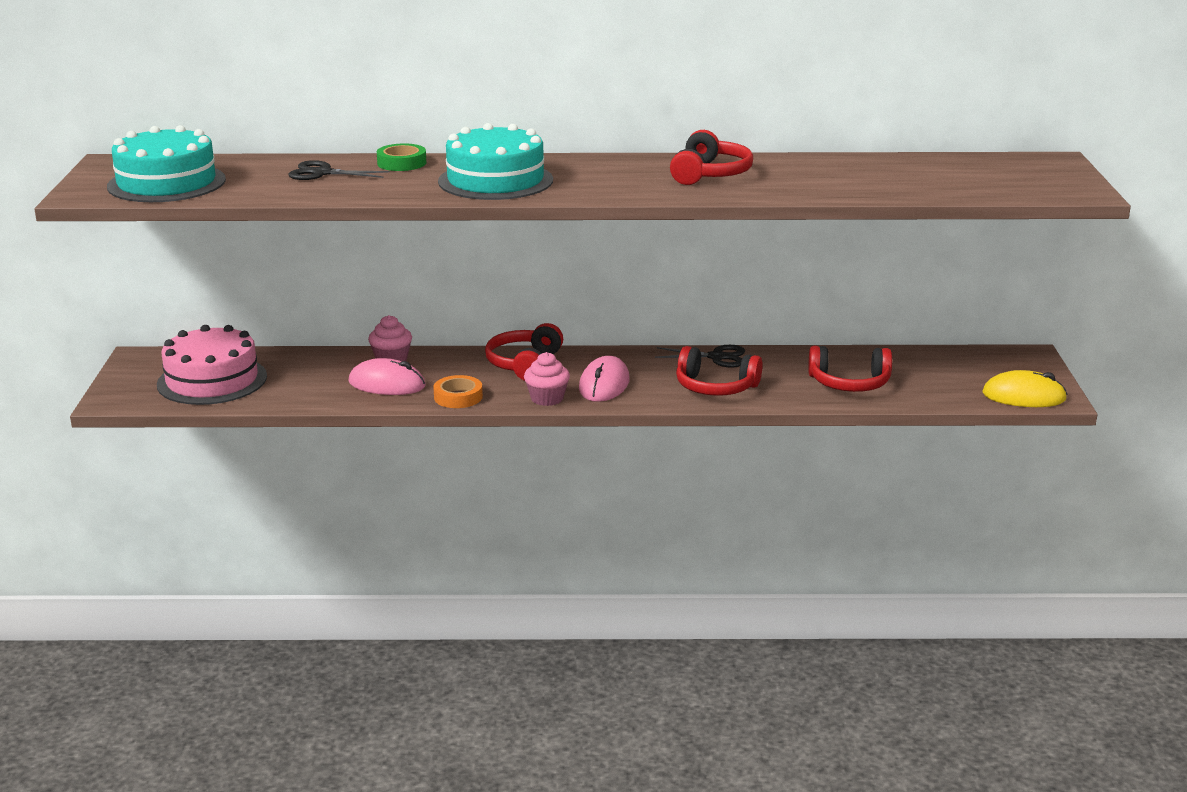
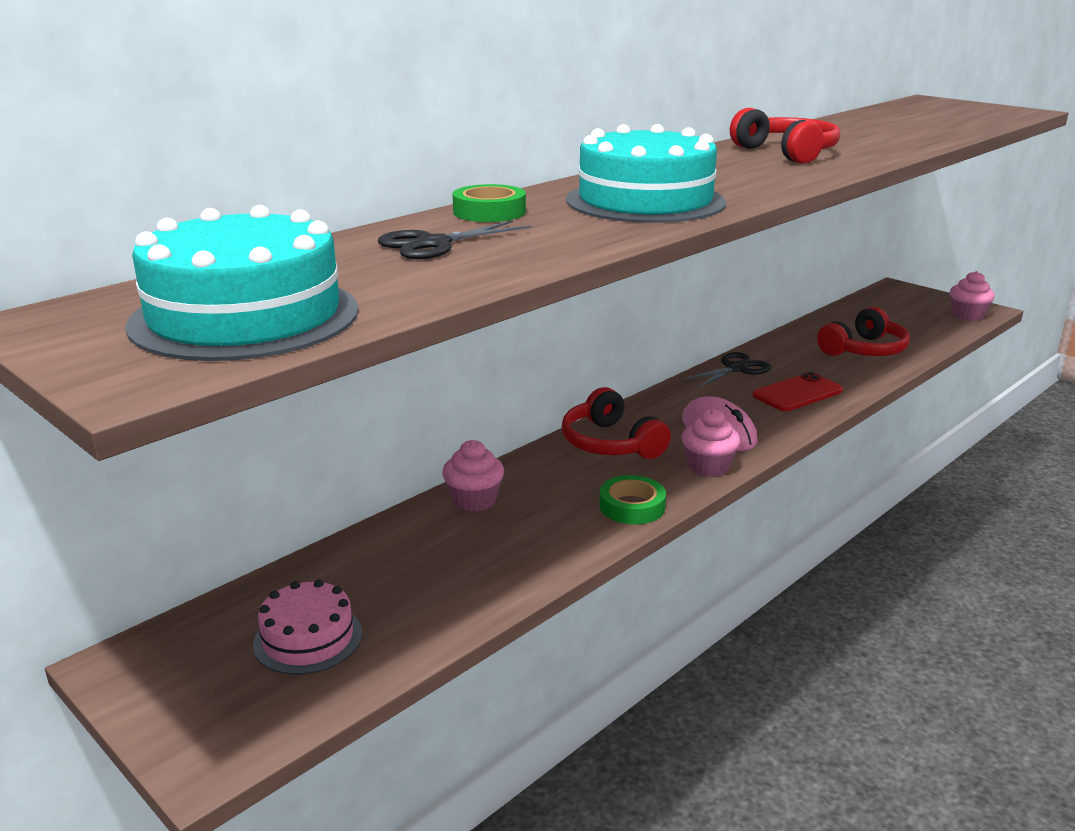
camera: 45 degrees left, 0 degrees up
(212, 380) = (308, 638): pink cake -> pink cake, size x0.59
(387, 384) = (531, 530): pink mouse -> none
(458, 397) = (632, 506): orange tape -> green tape
(715, 387) = (797, 393): red headphones -> red phone
(1024, 396) = (967, 315): yellow mouse -> pink cupcake

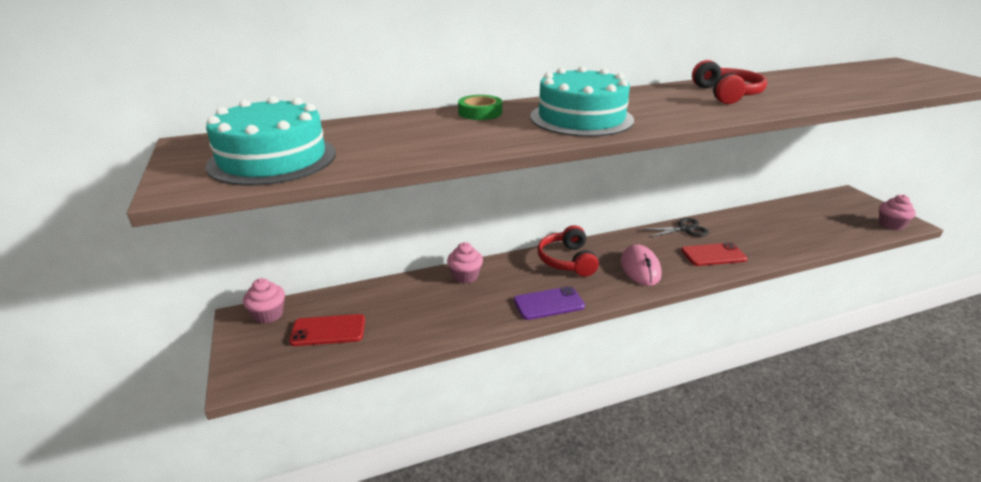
camera: 25 degrees right, 5 degrees up
(308, 638) = (328, 330): pink cake -> red phone
(433, 244) = (421, 129): black scissors -> none
(632, 506) = (548, 303): green tape -> purple phone
(708, 466) = (615, 290): pink cupcake -> pink cupcake (268, 314)
(864, 350) = (786, 235): red headphones -> none

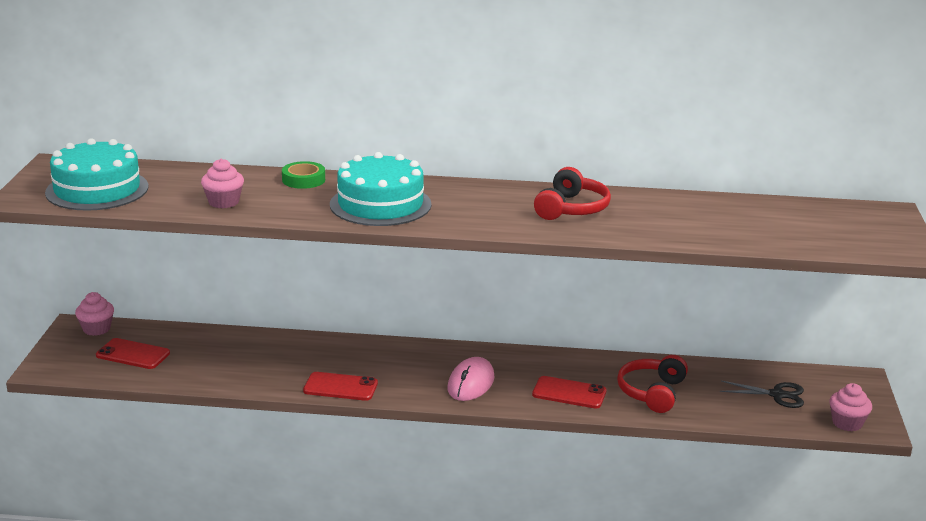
camera: 25 degrees right, 5 degrees down
(465, 276) = (290, 344): pink cupcake -> pink cupcake (224, 202)
(548, 303) = (340, 387): purple phone -> red phone
(567, 260) = (405, 357): red headphones -> red headphones (652, 392)
(684, 229) = (576, 361): black scissors -> black scissors (777, 395)

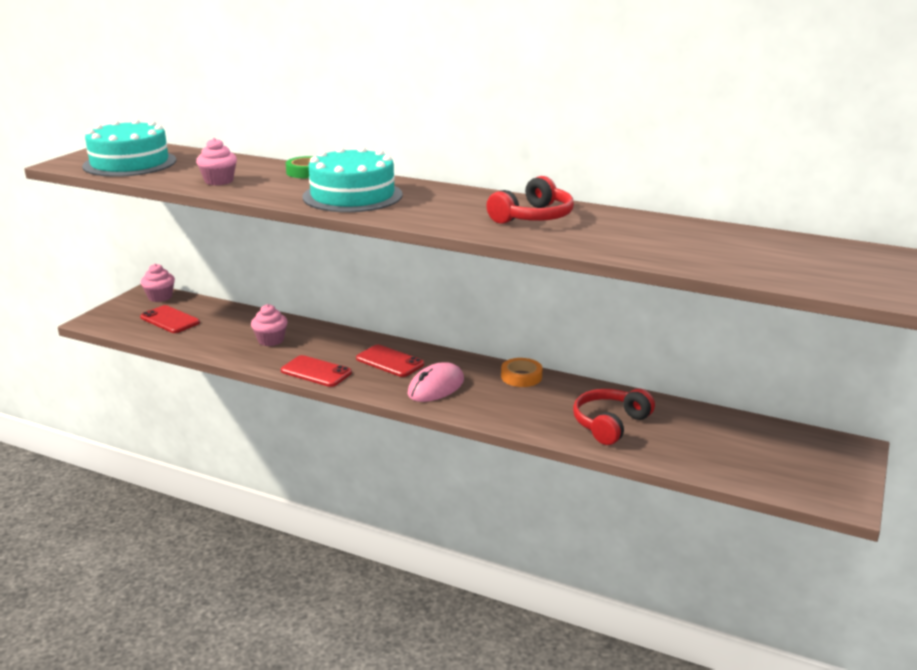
camera: 20 degrees right, 0 degrees up
(543, 359) = (521, 376): none -> orange tape
(569, 393) = (524, 411): red phone -> red phone (390, 361)
(777, 395) = (746, 448): black scissors -> none
(847, 423) = (811, 491): pink cupcake -> pink cupcake (271, 340)

